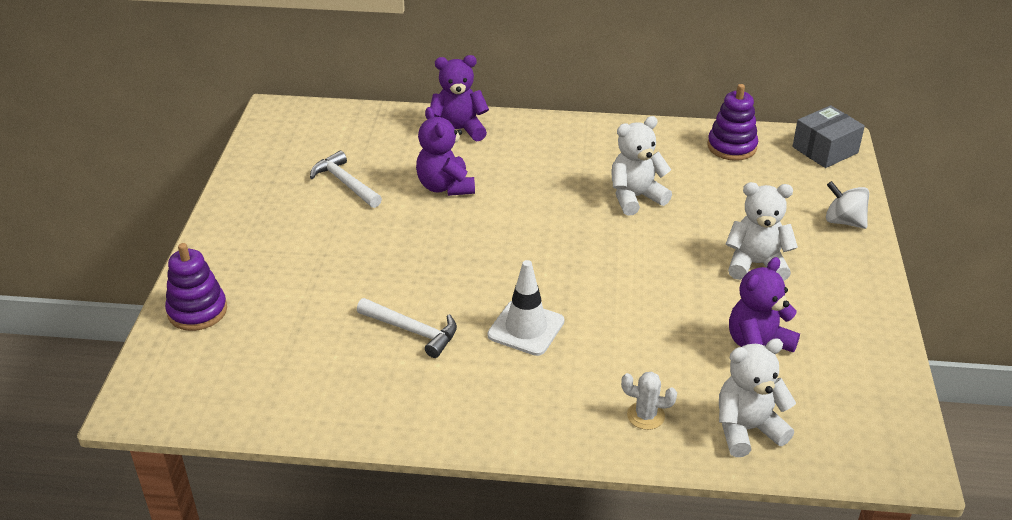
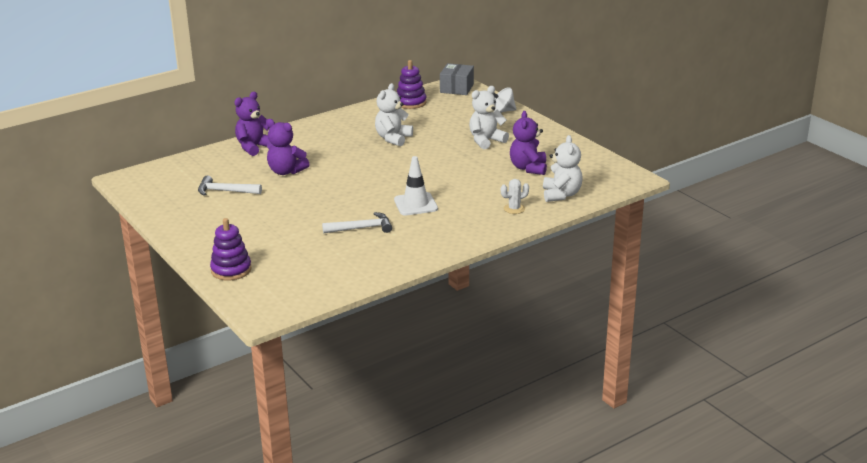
camera: 40 degrees left, 10 degrees down
(747, 429) = (561, 195): white teddy bear -> white teddy bear turned 150 degrees clockwise

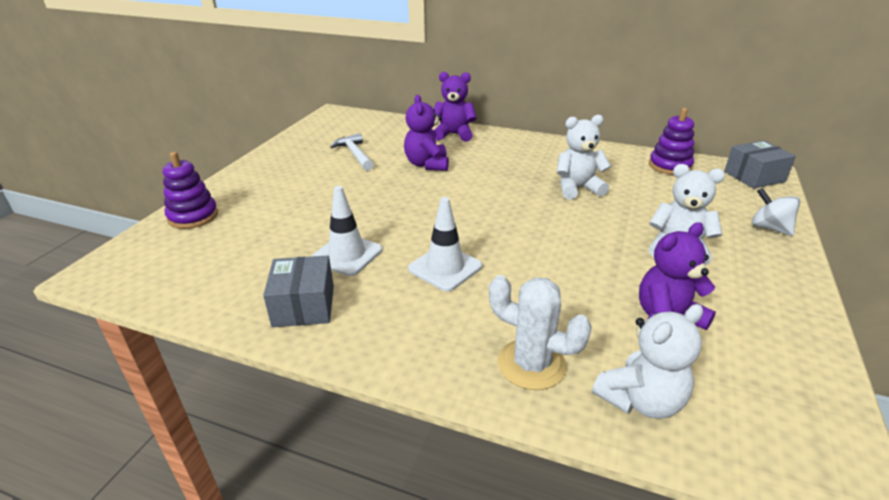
camera: 55 degrees right, 5 degrees up
(361, 228) = (347, 255): white hammer -> white traffic cone
(395, 252) = (303, 306): none -> grey box
(514, 209) = (531, 364): white cactus -> white cactus, size x1.71

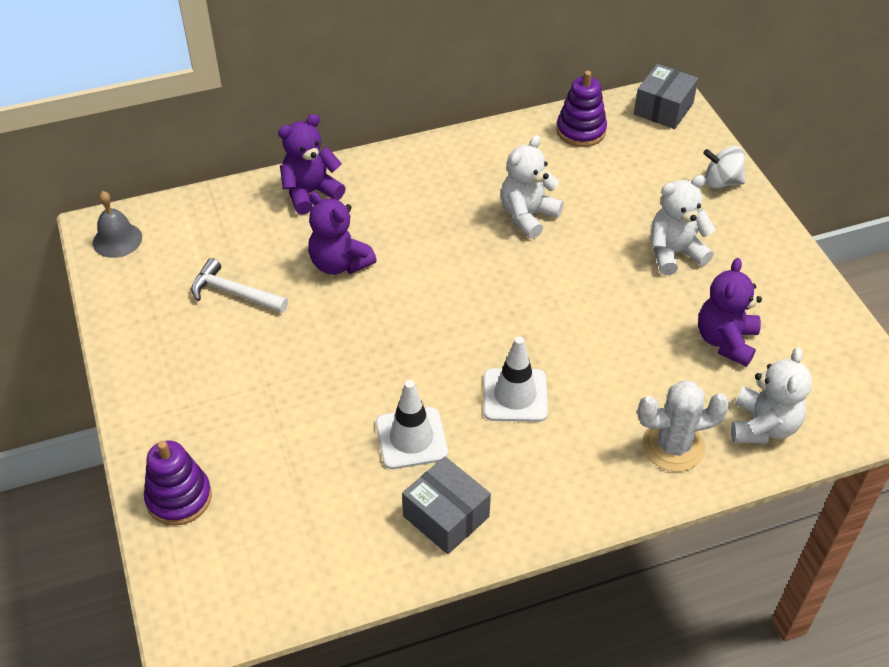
camera: 40 degrees left, 15 degrees up
(335, 118) = (117, 240): none -> grey bell

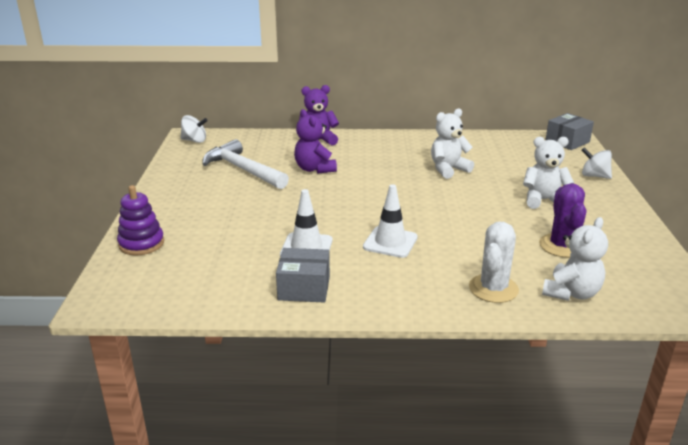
camera: 20 degrees right, 20 degrees down
(117, 240) = (194, 141): grey bell -> white spinning top
(234, 293) = (243, 170): white hammer -> white hammer, size x1.60
(446, 516) = (304, 288): grey box -> grey box turned 60 degrees counterclockwise
(581, 131) = (505, 142): purple stacking toy -> none
(673, 446) = (493, 289): white cactus -> white cactus turned 75 degrees counterclockwise
(725, 341) = (561, 246): purple teddy bear -> purple cactus

